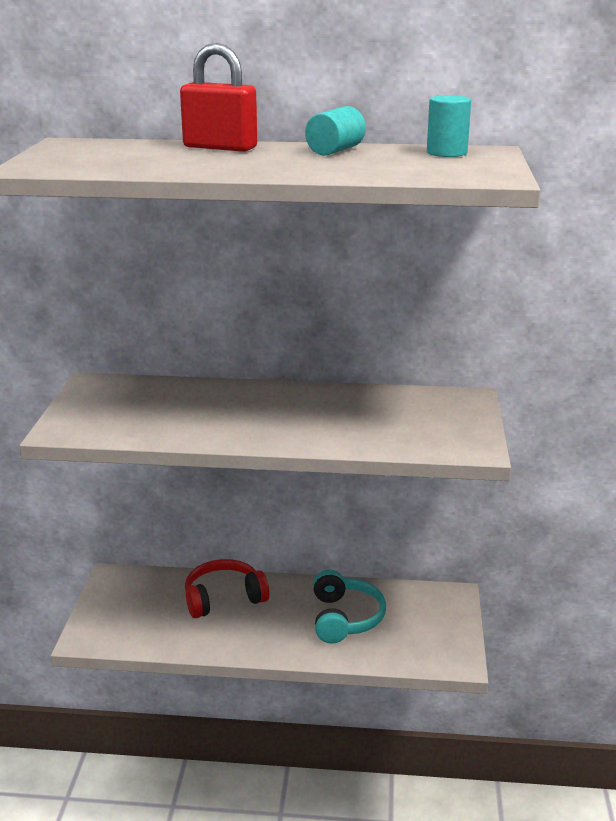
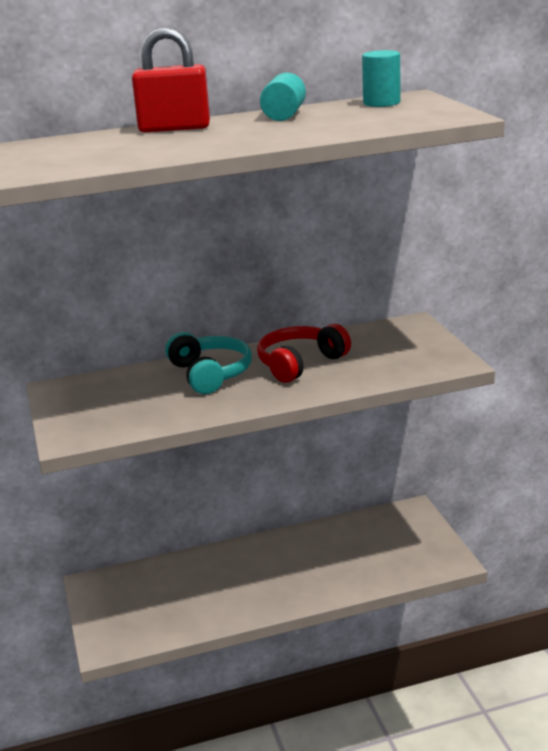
camera: 20 degrees left, 0 degrees up
(224, 598) = (213, 571): red headphones -> red headphones (300, 363)
(345, 618) = (334, 555): turquoise headphones -> turquoise headphones (210, 374)

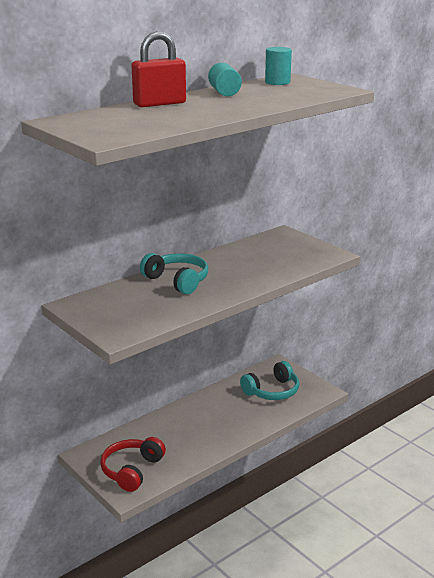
camera: 25 degrees left, 0 degrees up
(300, 363) = (233, 266): red headphones -> red headphones (132, 470)
(379, 547) = (272, 391): none -> turquoise headphones

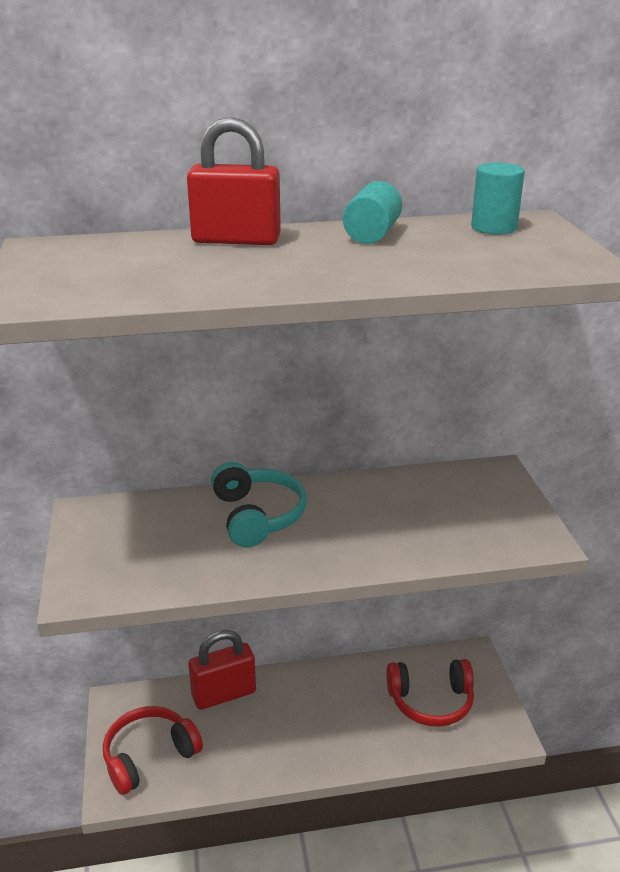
camera: 30 degrees right, 5 degrees up
(150, 428) = (224, 694): none -> red padlock
(272, 391) = (431, 701): turquoise headphones -> red headphones

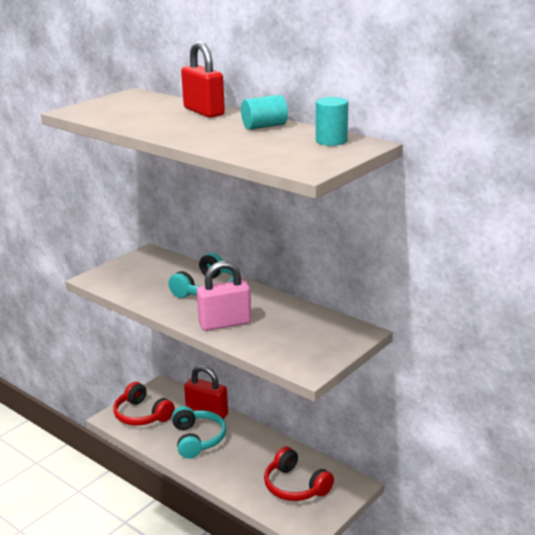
camera: 50 degrees right, 5 degrees down
(149, 756) = (142, 415): red headphones -> red headphones turned 150 degrees counterclockwise
(261, 732) = (197, 439): none -> turquoise headphones
(365, 544) = (225, 323): none -> pink padlock

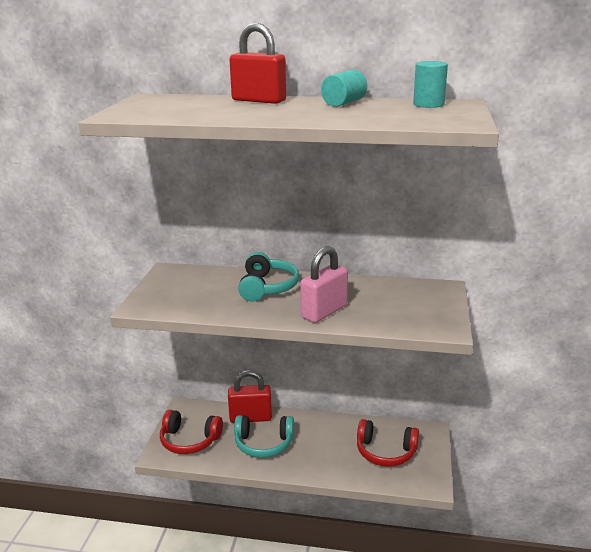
camera: 30 degrees left, 0 degrees up
(197, 439) = (263, 443): turquoise headphones -> turquoise headphones turned 135 degrees clockwise

